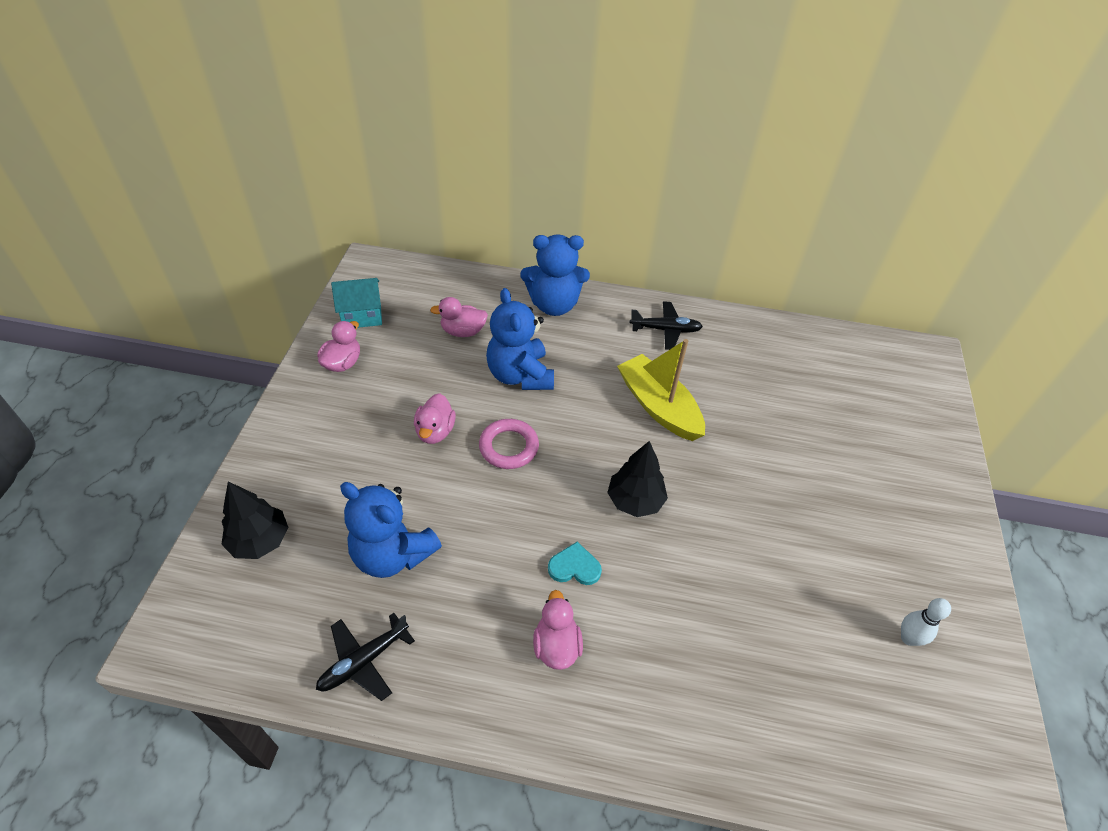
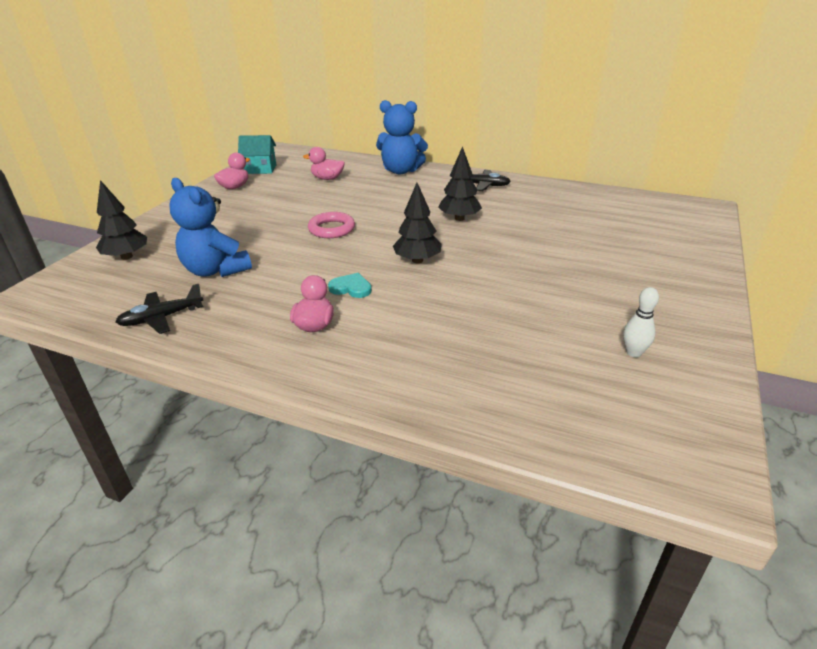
camera: 15 degrees right, 15 degrees down
(435, 431) = (281, 219): pink duck -> none
(520, 375) = (358, 199): blue teddy bear -> none
(659, 406) = (459, 218): yellow boat -> black tree

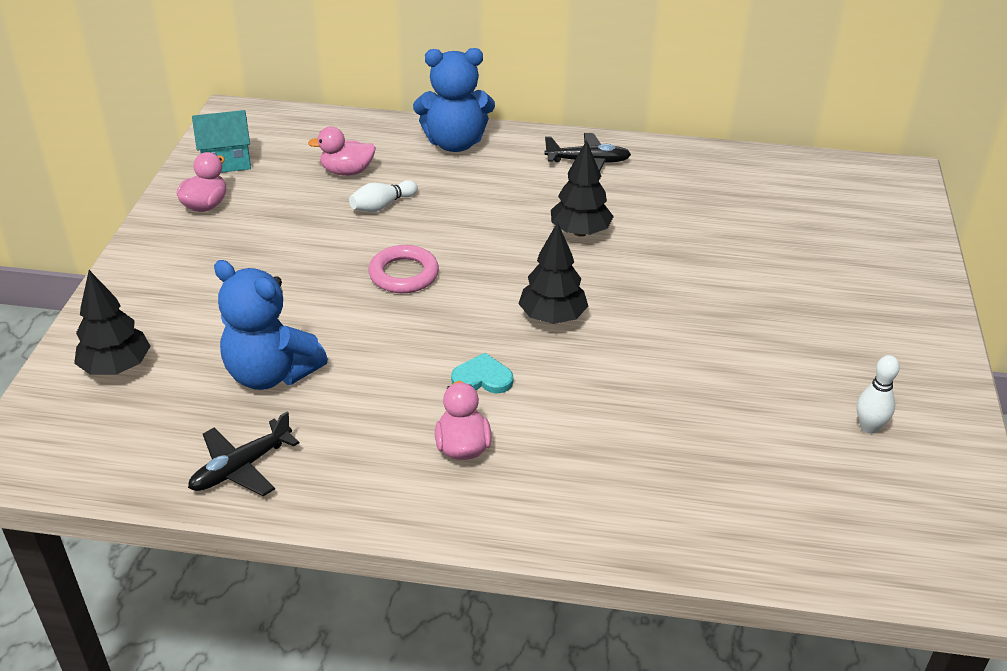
camera: 15 degrees left, 5 degrees up
(338, 195) = (382, 206): none -> white bowling pin

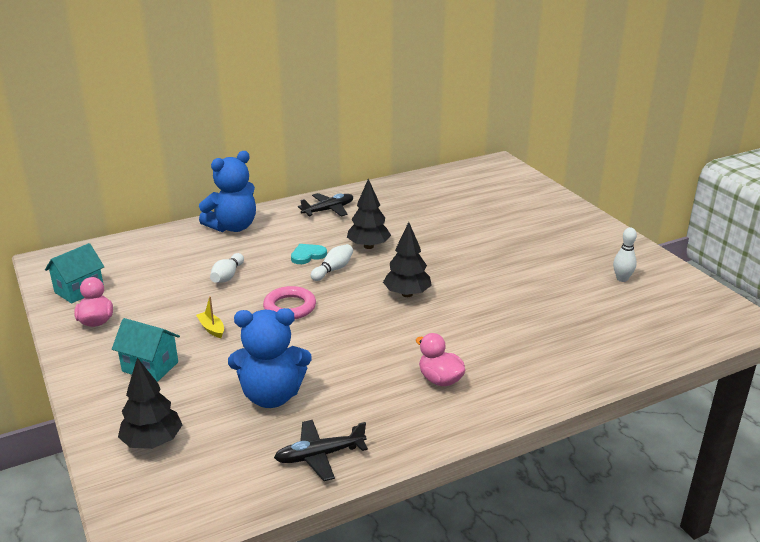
camera: 35 degrees left, 10 degrees down
(198, 282) = (150, 367): none -> turquoise house
(241, 468) = (319, 455): black plane -> black plane turned 60 degrees clockwise
(299, 264) = (211, 329): none -> yellow boat
(347, 171) = (178, 266): pink duck -> none
(482, 378) = (406, 340): turquoise heart -> turquoise heart (307, 255)
(504, 246) = (333, 270): none -> white bowling pin

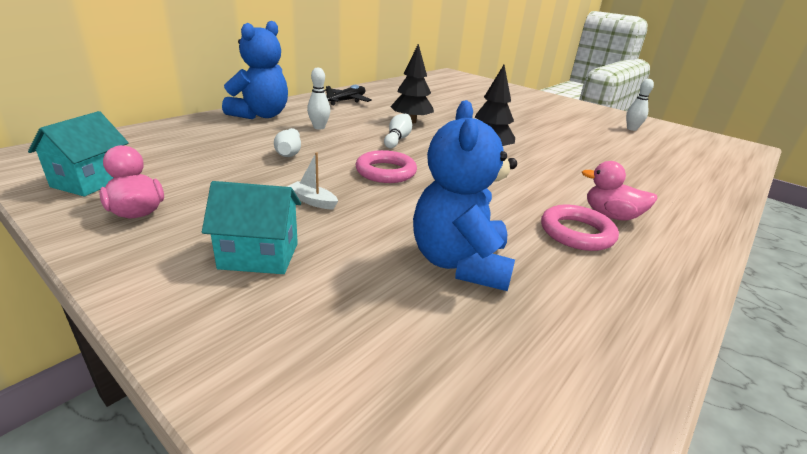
camera: 25 degrees left, 0 degrees up
(152, 442) = (346, 369): black tree -> none
(211, 329) = (312, 201): yellow boat -> white boat
(271, 396) = (459, 263): blue teddy bear -> blue teddy bear turned 120 degrees clockwise
(273, 247) = (319, 127): none -> white bowling pin
(307, 255) = (360, 131): turquoise heart -> none
(319, 455) = (602, 327): black plane -> none
(388, 389) = (576, 233): none -> pink ring

